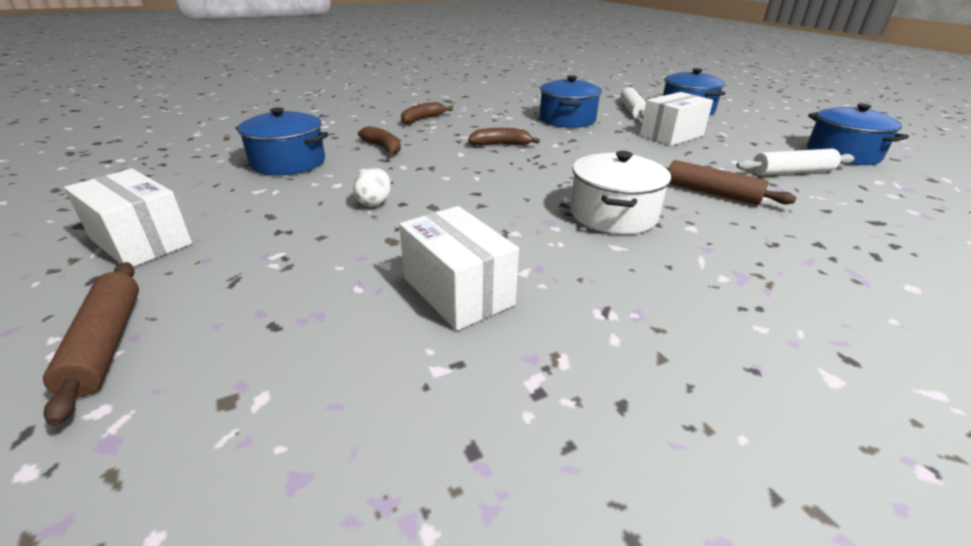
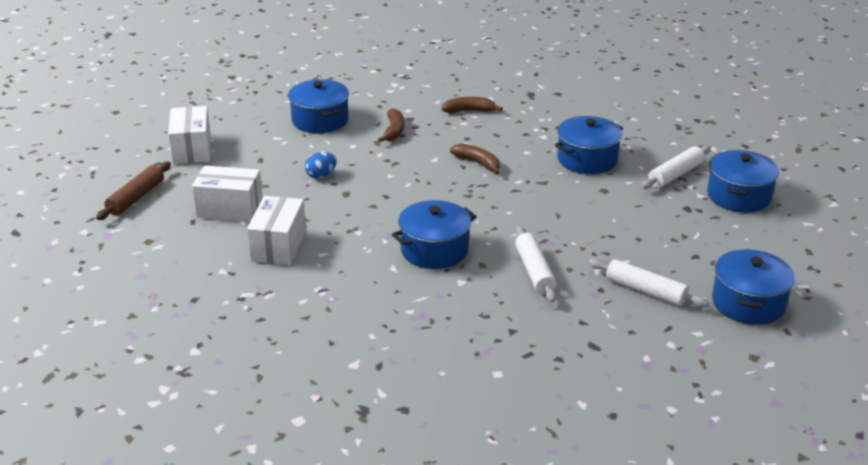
camera: 45 degrees right, 0 degrees up
(375, 202) = (321, 175): white egg -> blue egg
(613, 214) = (434, 250): white pot -> blue pot
(671, 135) = (638, 215): white box -> white box (230, 209)
(711, 193) = (534, 271): brown rolling pin -> white rolling pin

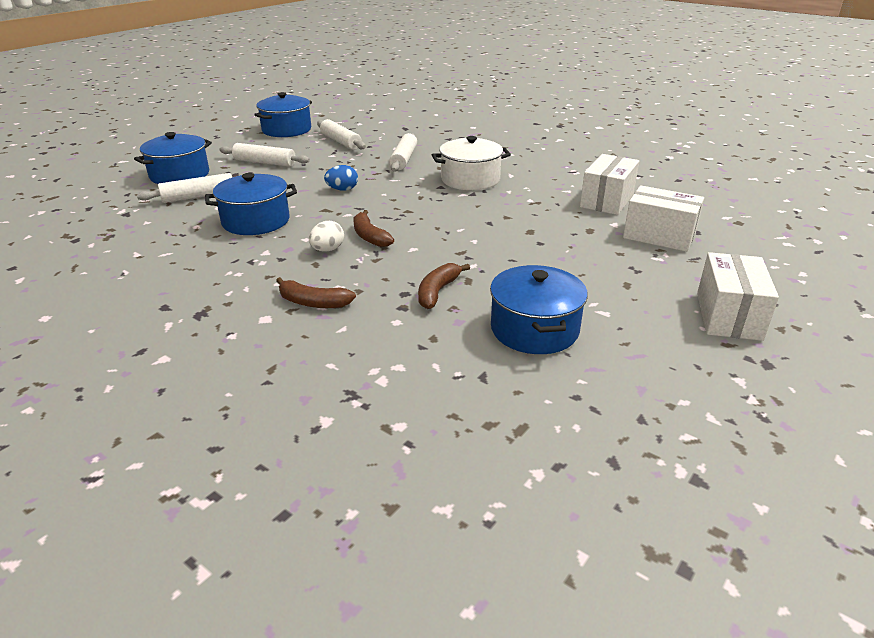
camera: 160 degrees left, 0 degrees up
(136, 198) = (777, 264): brown rolling pin -> none
(321, 175) = (552, 253): blue egg -> blue egg (342, 189)
(434, 250) = (470, 179): blue pot -> white pot
(499, 146) = (327, 250): none -> white egg
(682, 232) = (265, 162): none -> white rolling pin

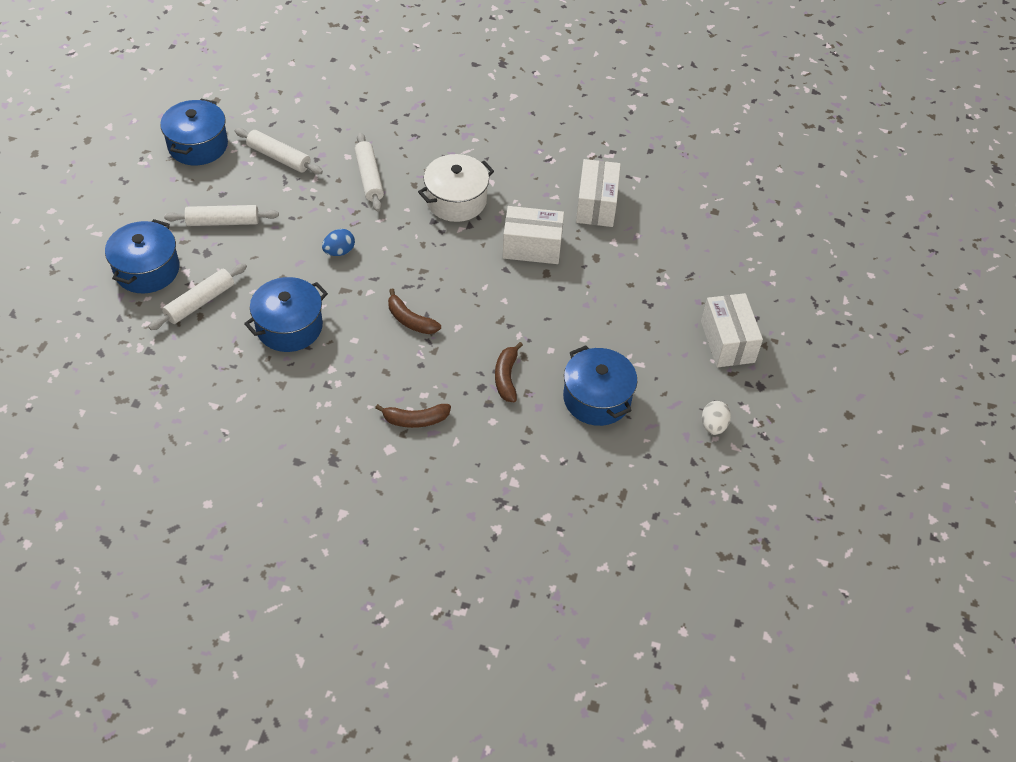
camera: 25 degrees left, 20 degrees up
(327, 250) = (384, 350): white egg -> white egg (713, 426)
(659, 236) = (655, 251): white box -> white box (532, 247)

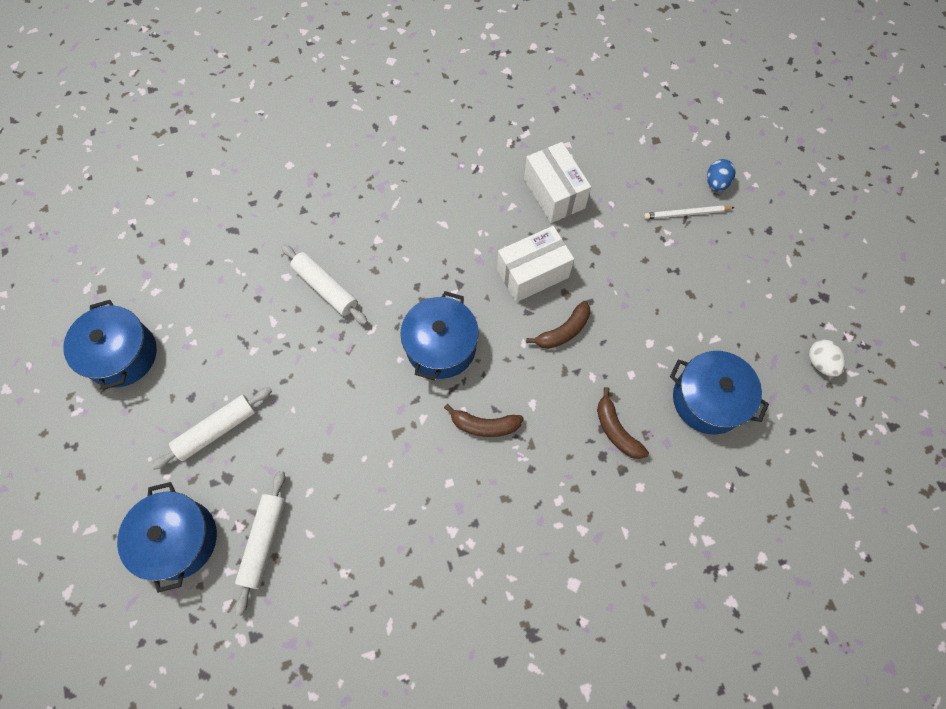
camera: 30 degrees left, 15 degrees up
(279, 157) = (218, 318): white rolling pin -> none
(289, 326) = (375, 510): blue pot -> blue pot (441, 346)
(339, 251) = (359, 391): blue egg -> blue egg (716, 183)
(415, 420) = (572, 534): brown banana -> brown banana (563, 331)
(456, 200) = (426, 264): white pot -> none
(694, 272) = (686, 214): none -> white pencil
(727, 342) = (766, 268): white box -> none

